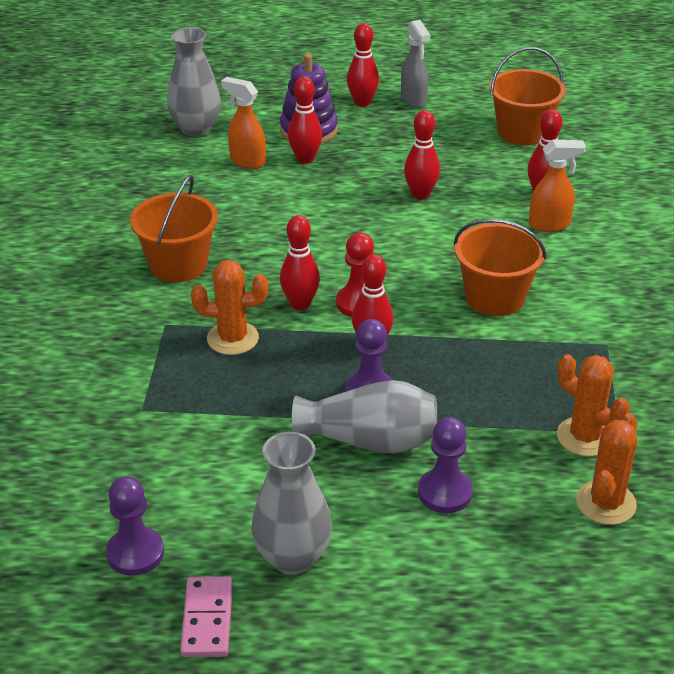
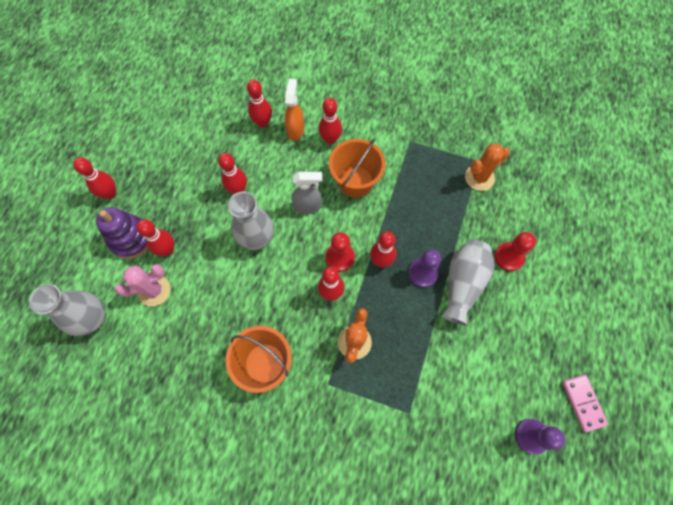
camera: 75 degrees left, 30 degrees up
(207, 619) = (583, 403): pink domino -> pink domino turned 60 degrees clockwise
(247, 161) = (154, 290): orange spray bottle -> pink cactus
(292, 557) = (544, 347): grey vase -> grey vase (256, 237)
(414, 100) = (122, 160): grey spray bottle -> grey spray bottle (308, 206)
(445, 492) = (508, 257): purple pawn -> red pawn
(522, 132) = (191, 110): orange bucket -> none
(554, 260) = (330, 139): none -> red bowling pin
(606, 503) = (527, 185): orange cactus -> none

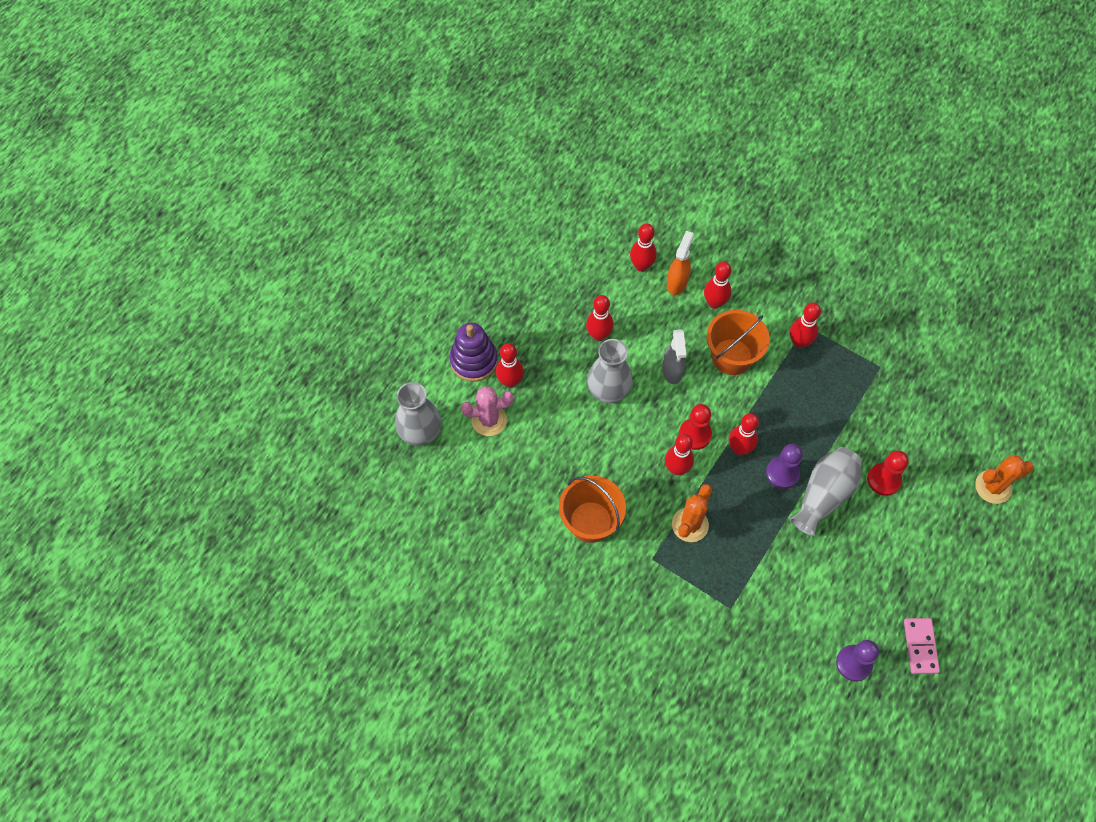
camera: 15 degrees right, 5 degrees down
(110, 194) = (459, 307): red bowling pin -> red bowling pin (799, 342)
(308, 206) = (672, 371): grey spray bottle -> grey spray bottle turned 75 degrees clockwise
(479, 177) = (875, 385): orange cactus -> orange cactus (993, 487)

